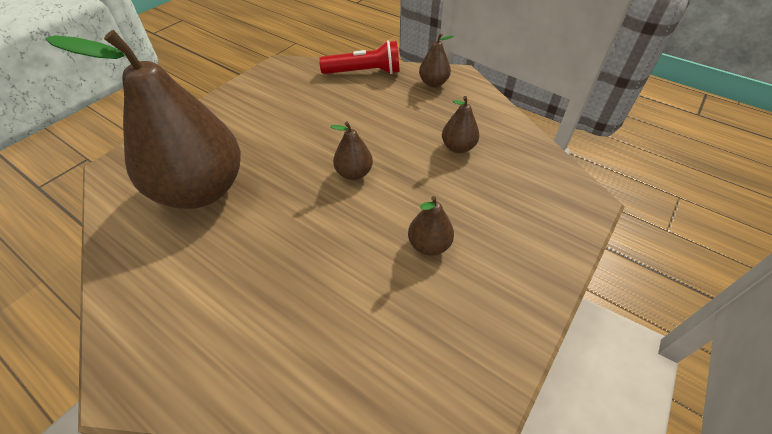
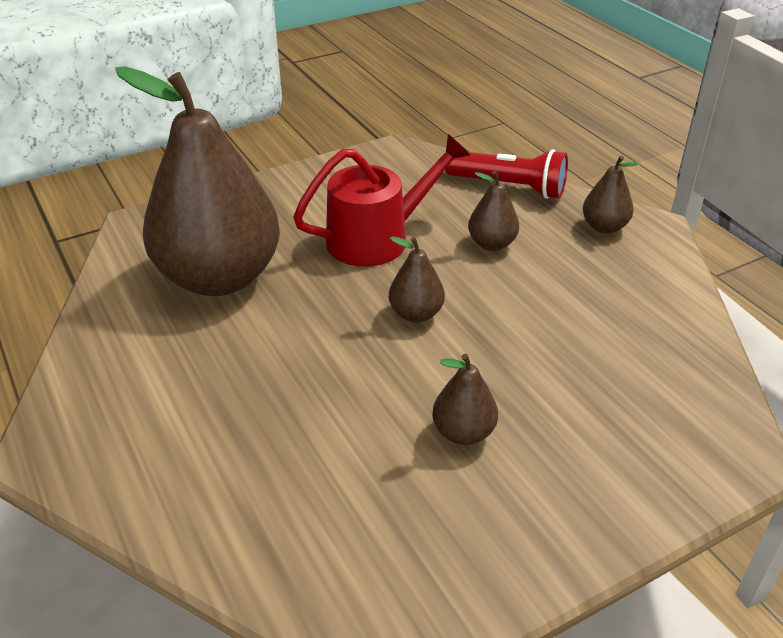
camera: 25 degrees right, 10 degrees down
(300, 129) = (377, 239): none -> red watering can
(458, 147) = (585, 324): brown pear -> brown pear (492, 244)

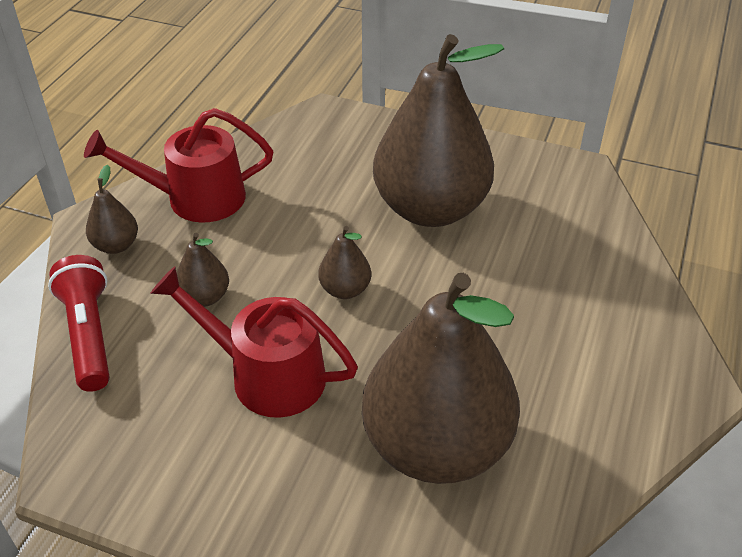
camera: 130 degrees left, 5 degrees up
(463, 432) = (430, 209): brown pear -> brown pear, size x2.44
(636, 288) = (195, 198): none -> red watering can

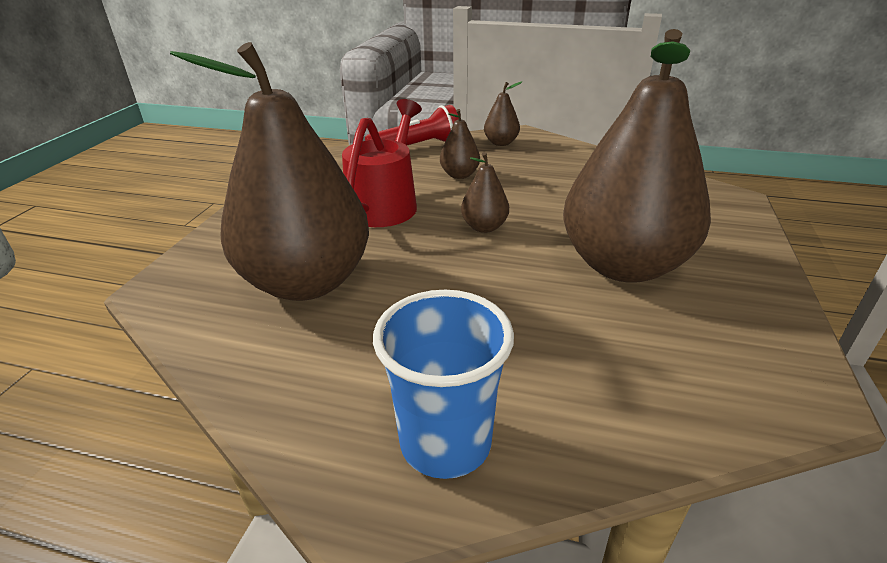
camera: 85 degrees right, 10 degrees down
(195, 198) = (565, 159): red watering can -> none
(640, 345) = (445, 442): none -> blue cup

